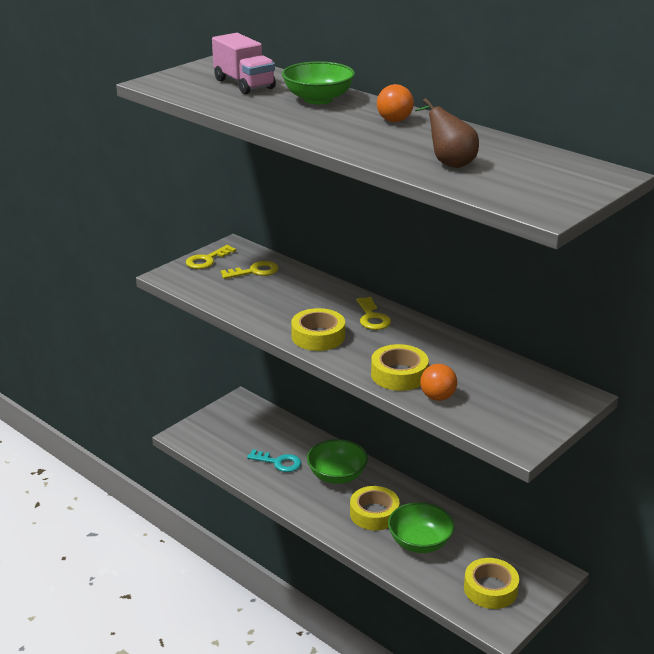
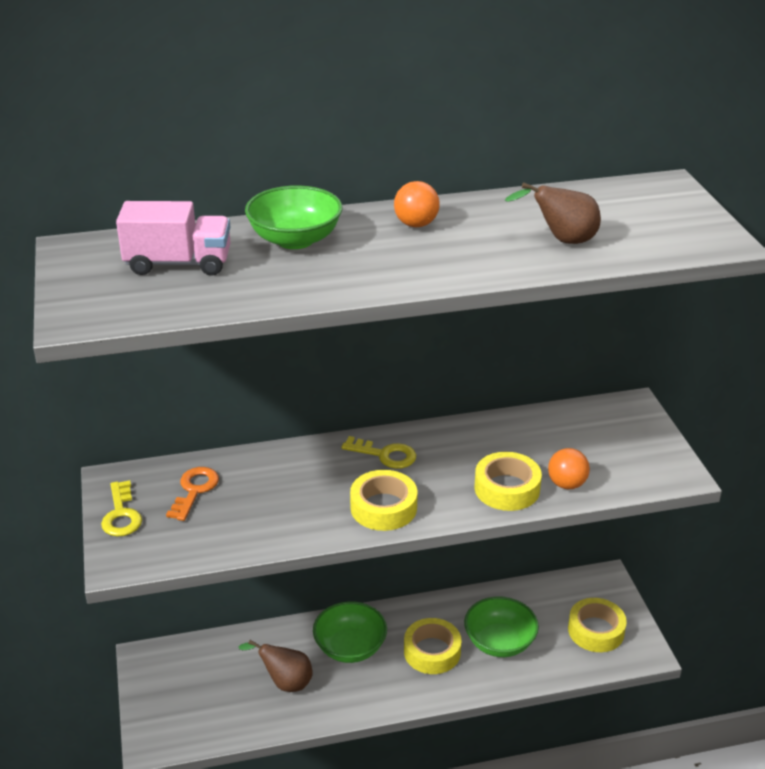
camera: 55 degrees left, 5 degrees up
(254, 271) = (194, 490): yellow key -> orange key
(278, 462) = (285, 682): turquoise key -> brown pear

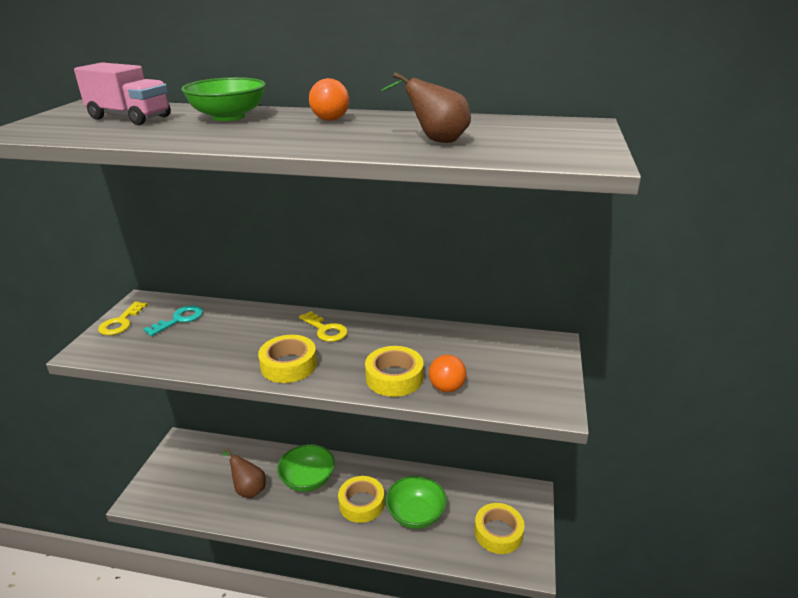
camera: 25 degrees right, 5 degrees down
(194, 490) = (179, 319): orange key -> turquoise key

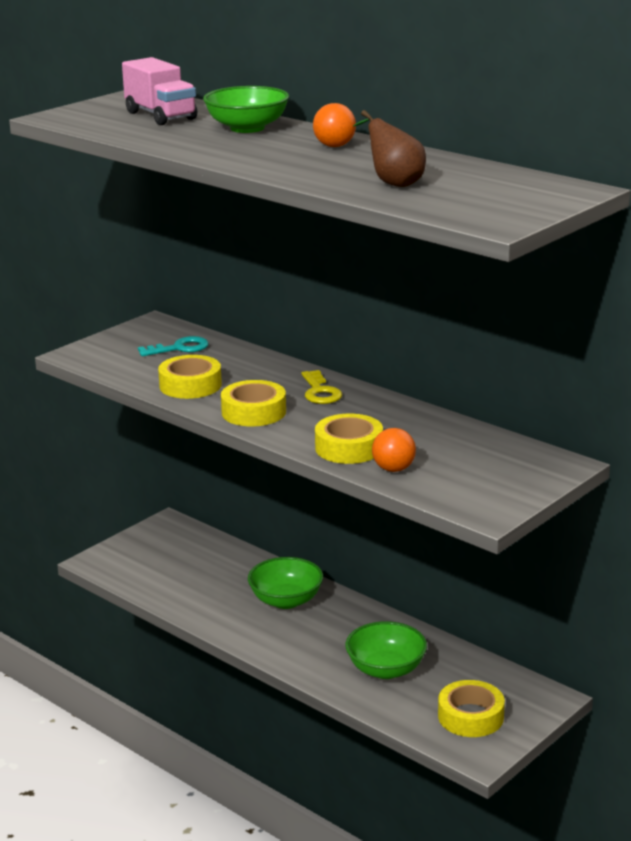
camera: 30 degrees right, 5 degrees down
(121, 322) = (122, 338): yellow key -> none
(248, 489) = (214, 588): brown pear -> none
(361, 503) = (330, 640): yellow tape -> yellow tape (190, 385)

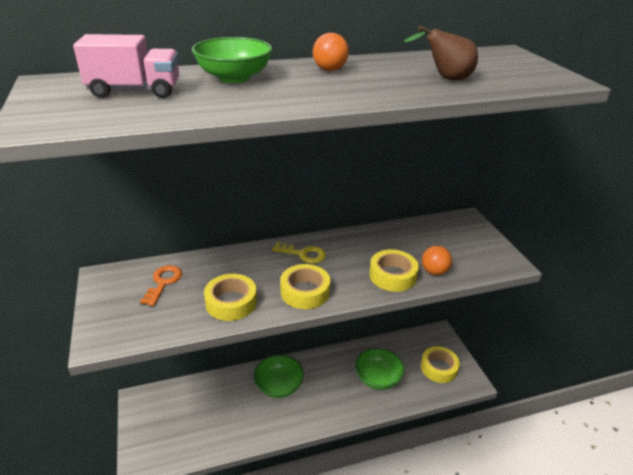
camera: 60 degrees left, 10 degrees up
(179, 348) = (163, 282): turquoise key -> orange key

